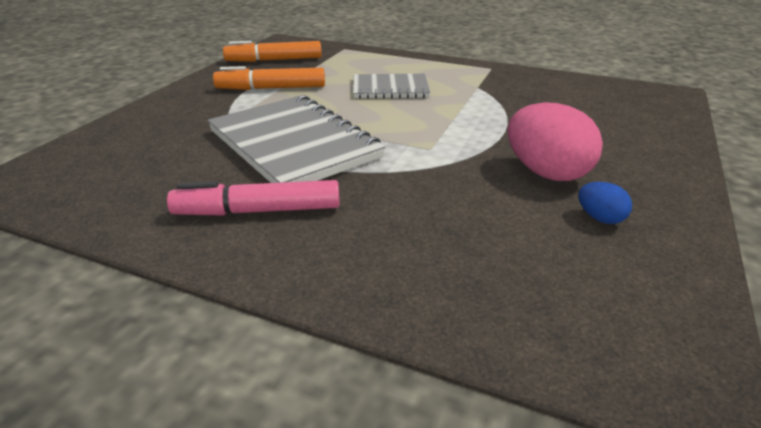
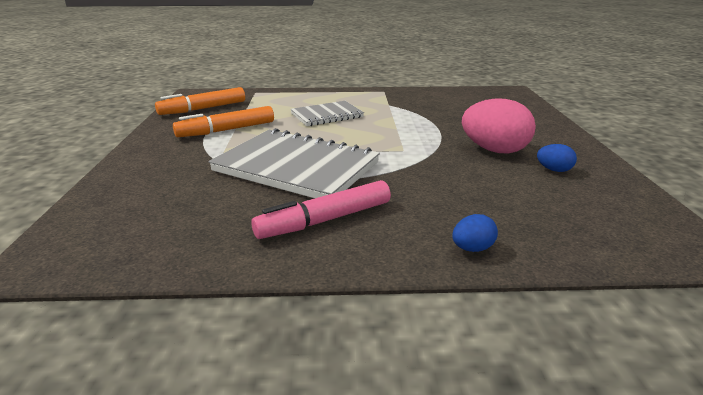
camera: 25 degrees left, 5 degrees down
(374, 289) = (472, 248): none -> blue egg

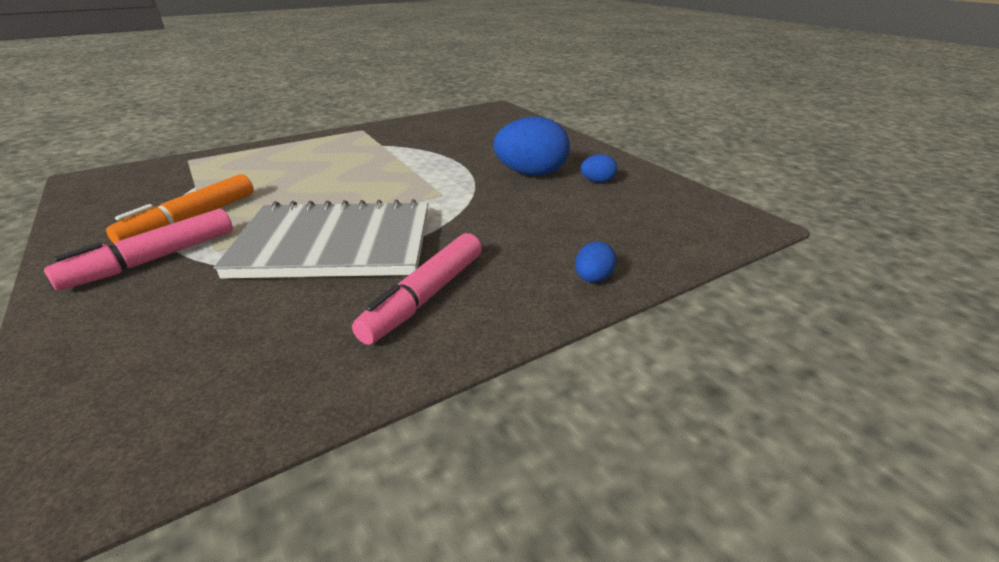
camera: 30 degrees left, 5 degrees up
(188, 149) = (153, 259): none -> pink marker
(203, 109) = (124, 197): orange marker -> none
(327, 115) = (317, 172): grey notebook -> none
(494, 150) = (531, 174): pink egg -> blue egg

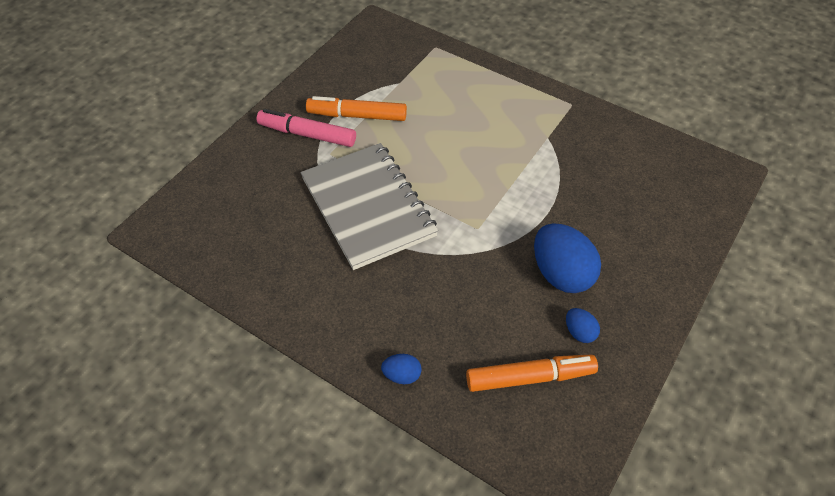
camera: 65 degrees right, 20 degrees up
(425, 296) = (334, 286): pink marker -> none
(633, 212) = (530, 377): none -> orange marker

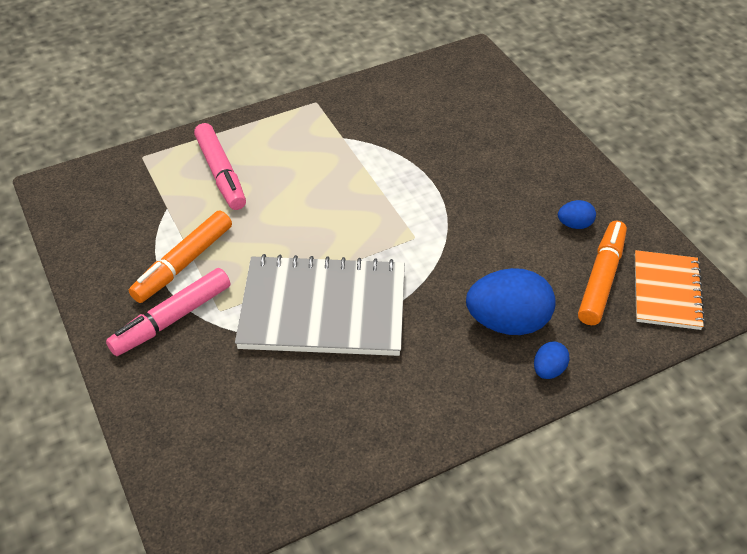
camera: 60 degrees left, 5 degrees down
(452, 92) = (221, 173): none -> pink marker
(553, 437) = (666, 292): none -> orange notebook
(561, 274) = (506, 206): blue egg -> blue egg (507, 322)

